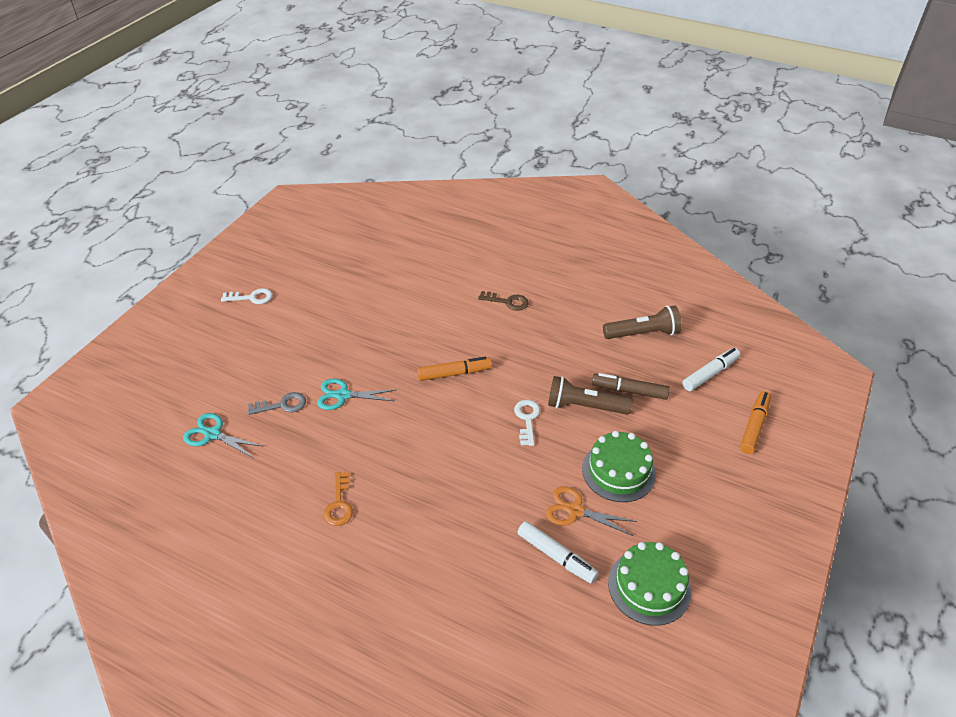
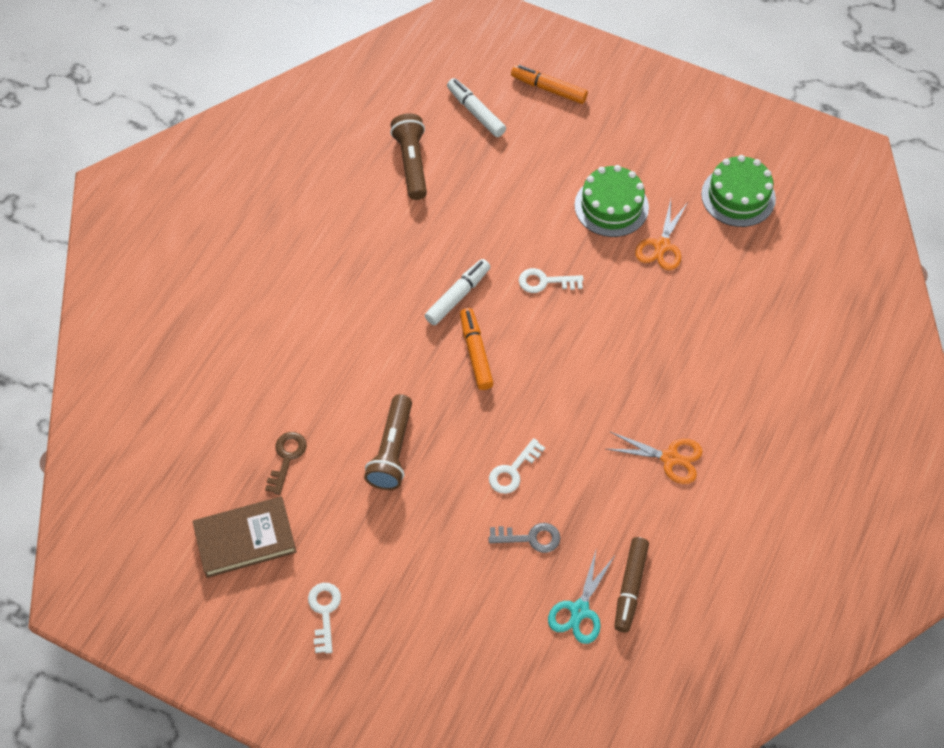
camera: 90 degrees left, 15 degrees up
(282, 405) = (530, 538): grey key -> grey key turned 105 degrees clockwise
(313, 260) = (245, 539): none -> brown book
(339, 504) = (670, 458): orange key -> orange scissors
(343, 395) = (513, 471): turquoise scissors -> white key
(507, 302) = (349, 296): brown key -> brown key (287, 458)
(556, 556) = (714, 264): white marker -> white marker (458, 296)
(584, 406) = (525, 228): brown flashlight -> brown flashlight (392, 451)
(629, 391) = (501, 186): brown marker -> brown marker (630, 587)

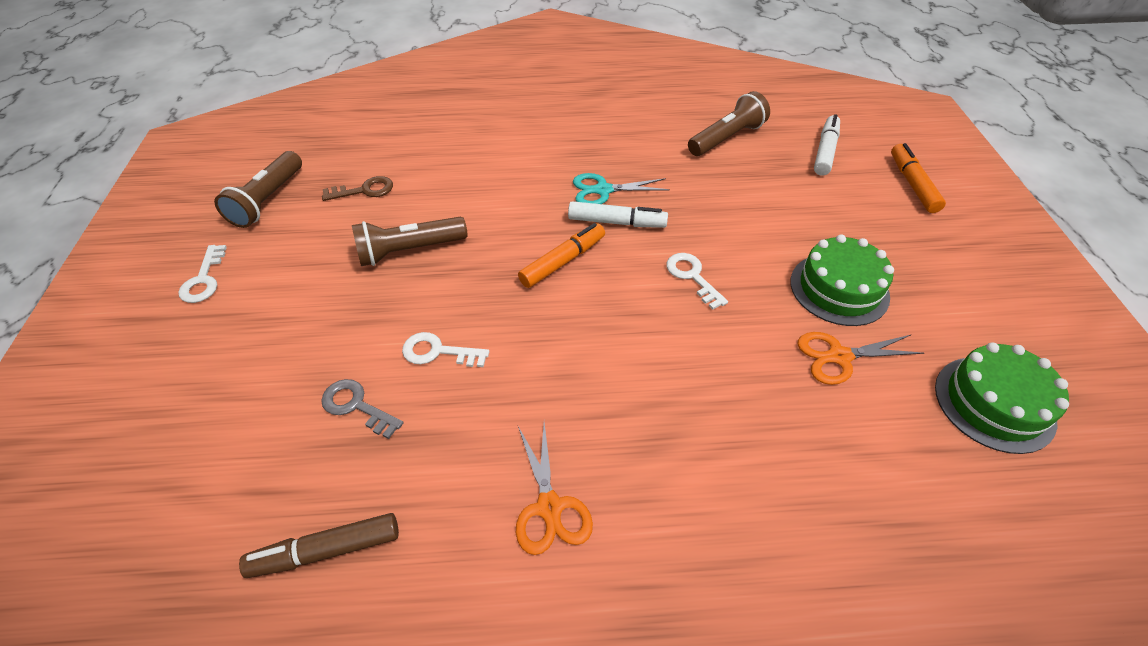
camera: 60 degrees right, 10 degrees down
(245, 539) = (268, 200): brown book -> brown flashlight
(324, 612) = (204, 279): white key -> white key turned 120 degrees clockwise
(530, 538) = (357, 406): grey key -> grey key turned 150 degrees clockwise
(579, 610) = (271, 504): turquoise scissors -> turquoise scissors (603, 190)

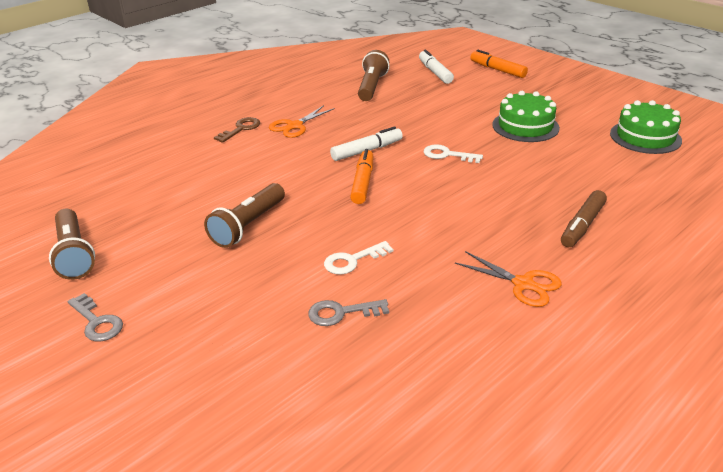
camera: 40 degrees left, 15 degrees down
(204, 279) = (97, 322): white key -> grey key
(326, 550) = (433, 380): brown marker -> brown marker (582, 225)
(364, 190) = (154, 212): brown key -> brown key (241, 129)
(603, 190) = (334, 140): turquoise scissors -> none
(839, 356) = (563, 152): orange scissors -> orange scissors (295, 126)

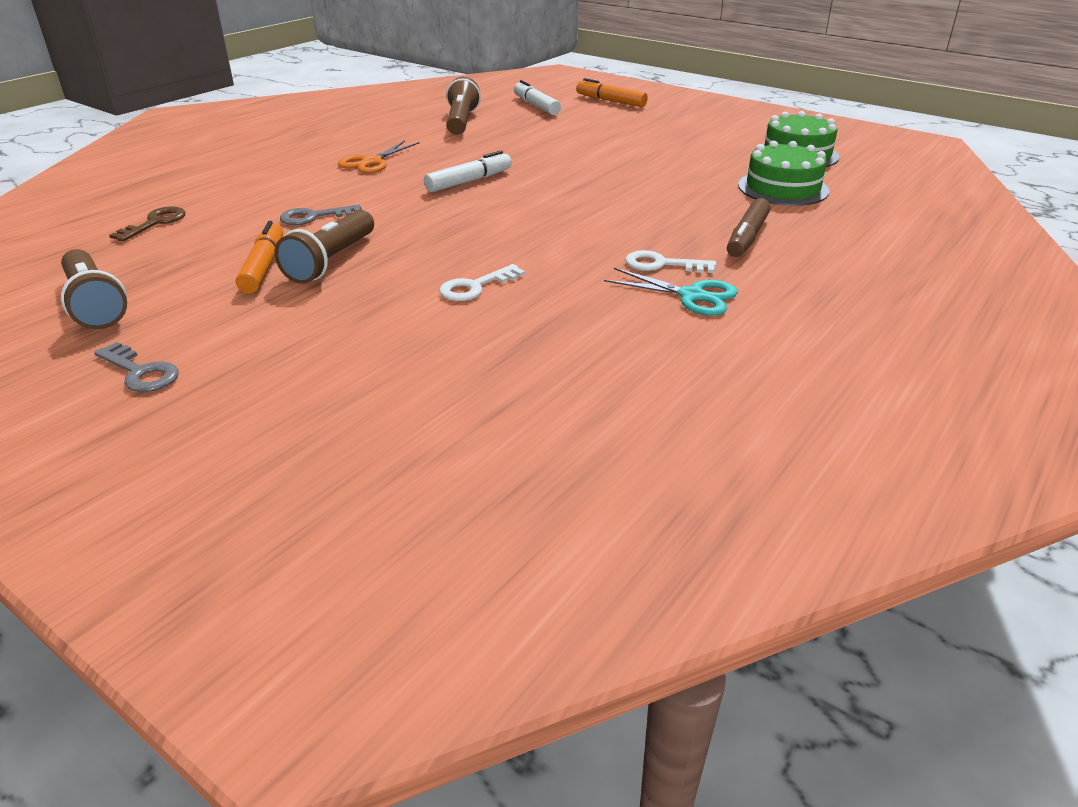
camera: 10 degrees left, 0 degrees up
(241, 129) = (301, 168): brown key -> brown key (155, 223)
(342, 313) = (473, 339): grey key -> grey key (314, 217)
(363, 182) = (471, 211): orange marker -> orange marker (264, 267)
(447, 155) = (570, 181): white key -> white key (662, 264)
(523, 284) = (691, 296): orange scissors -> turquoise scissors
(525, 126) = (656, 150): green cake -> green cake (783, 188)

